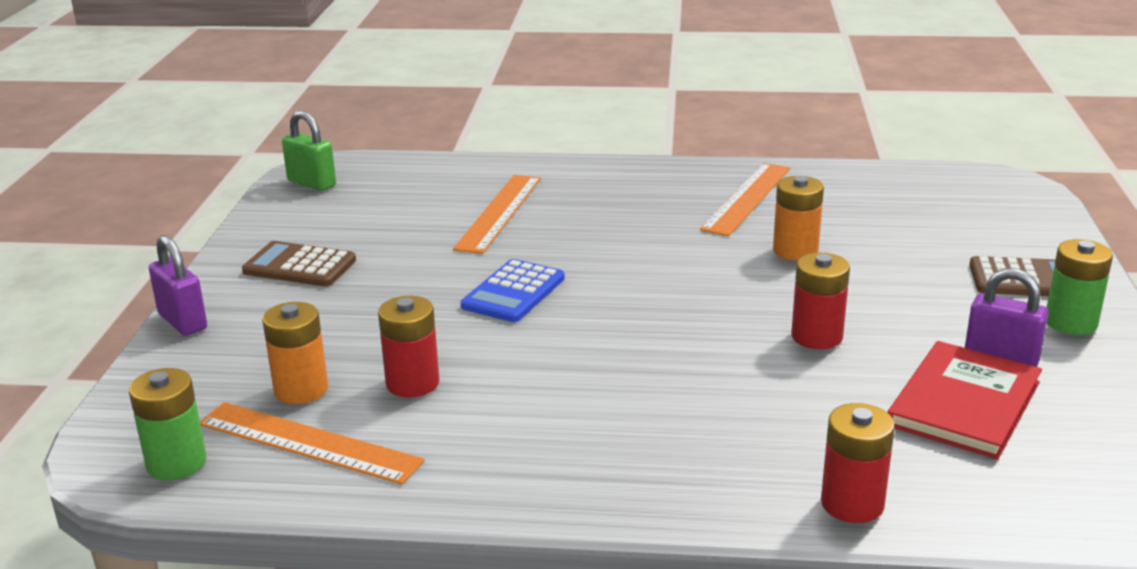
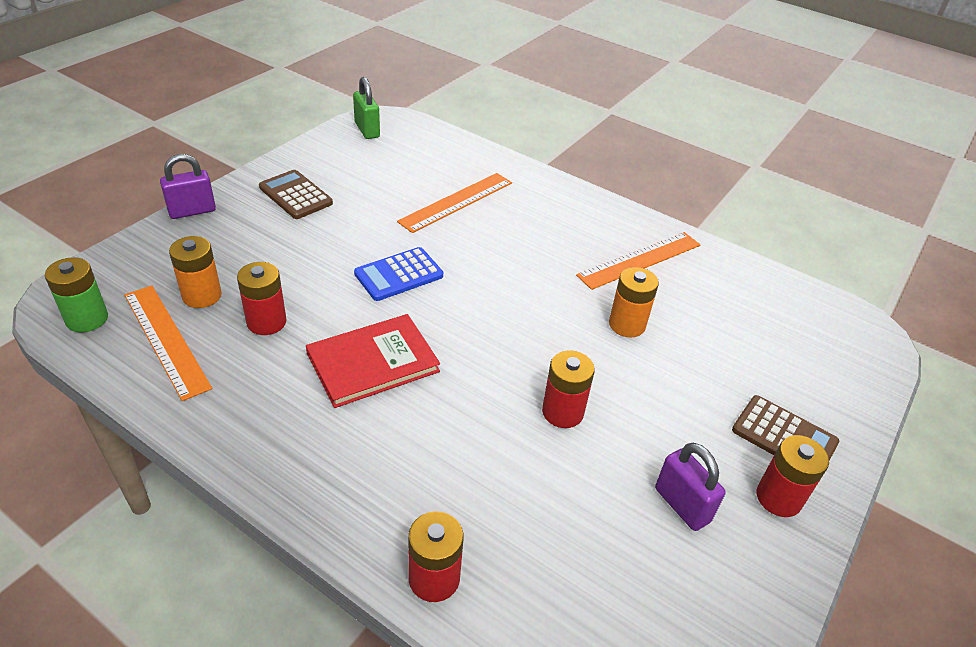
camera: 25 degrees right, 15 degrees up
(182, 322) = (192, 211): purple padlock -> purple padlock turned 75 degrees clockwise
(964, 404) = (609, 532): red book -> red book (373, 362)
(1070, 322) = (778, 498): green battery -> red battery

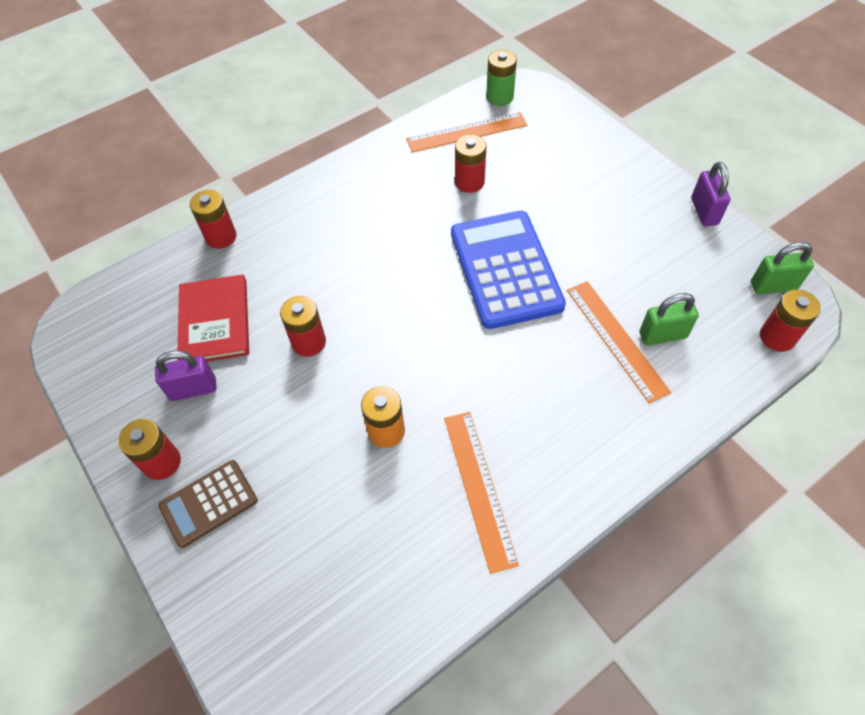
camera: 115 degrees right, 15 degrees up
(192, 211) = (623, 147): purple padlock -> purple padlock (704, 211)
(202, 296) = (509, 150): orange battery -> none
(296, 195) = (641, 213): brown calculator -> none
(373, 362) = (405, 236): red book -> red book (215, 321)
(398, 275) = (505, 269): blue calculator -> blue calculator, size x1.83
(419, 129) = (777, 337): none -> red battery
(441, 179) = (662, 335): none -> green padlock

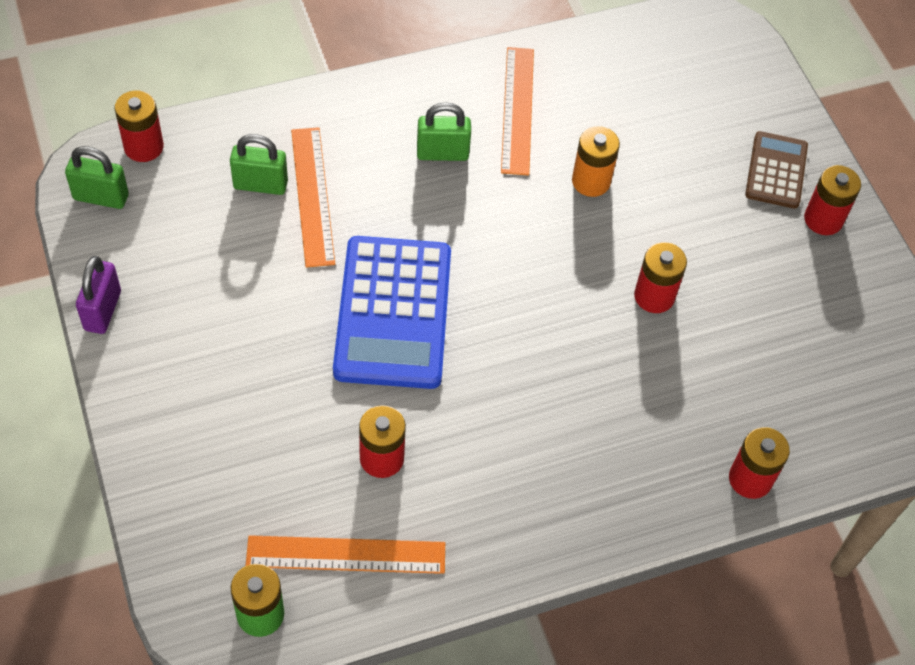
camera: 170 degrees left, 0 degrees up
(193, 389) = (790, 283): purple padlock -> none
(209, 503) = (776, 171): brown calculator -> brown calculator turned 60 degrees counterclockwise
(215, 321) = (763, 356): red book -> none
(529, 415) = (442, 153): none -> green padlock

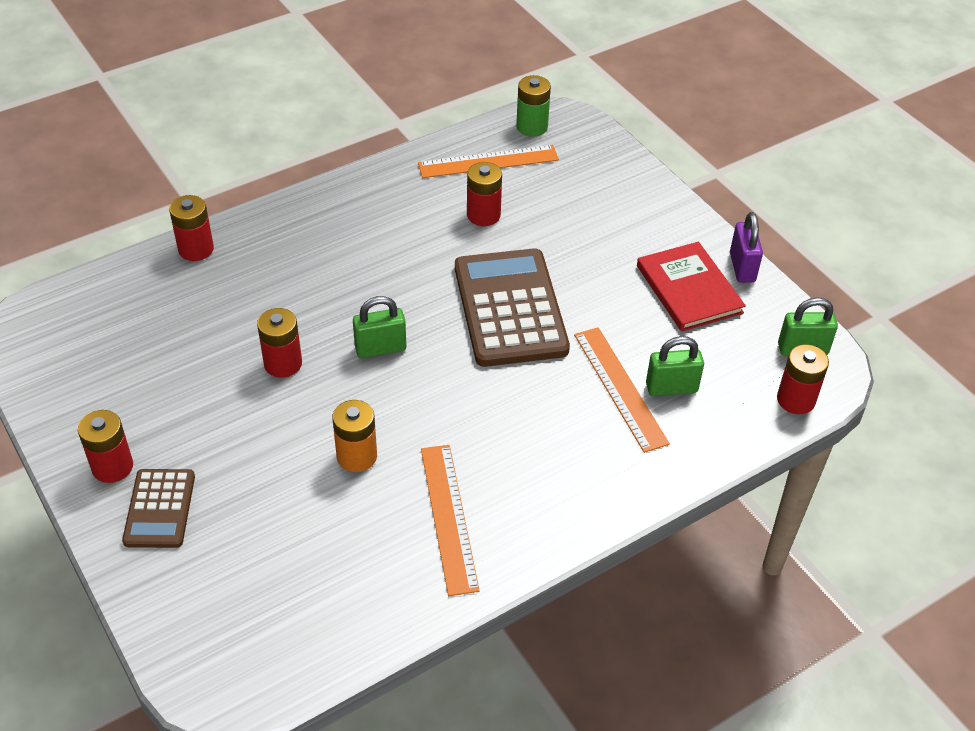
camera: 170 degrees right, 10 degrees down
(180, 295) = (689, 289): none -> red book
(393, 313) = (510, 308): blue calculator -> brown calculator
(442, 153) = (513, 453): green padlock -> green padlock (380, 348)

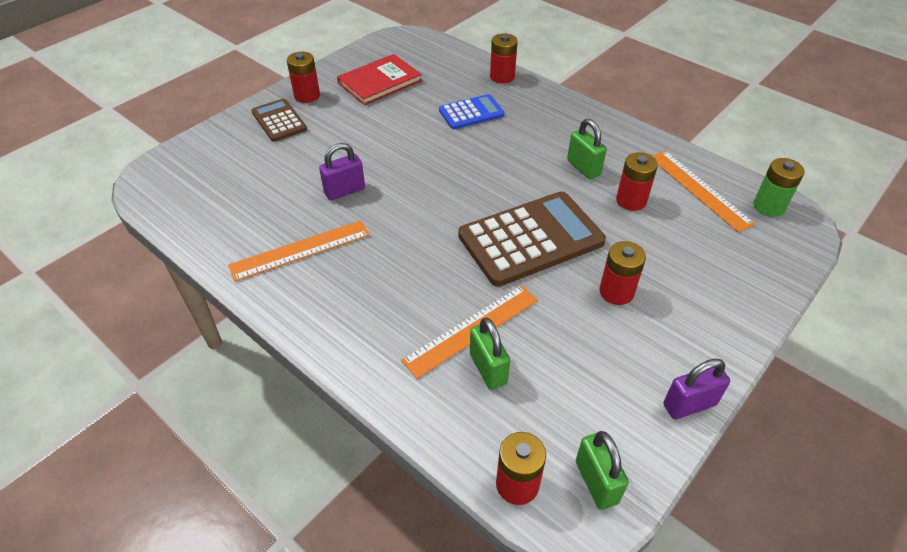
camera: 75 degrees right, 0 degrees up
(159, 509) = (279, 121): brown calculator -> brown calculator turned 75 degrees clockwise
(259, 299) = (471, 113): none -> blue calculator
(283, 363) = (416, 138): red battery -> red battery (616, 292)
(357, 456) = (344, 191): orange battery -> purple padlock
(380, 348) = (451, 178): green padlock -> green padlock (583, 168)
(689, 289) = (628, 362): red book -> red book (379, 82)

